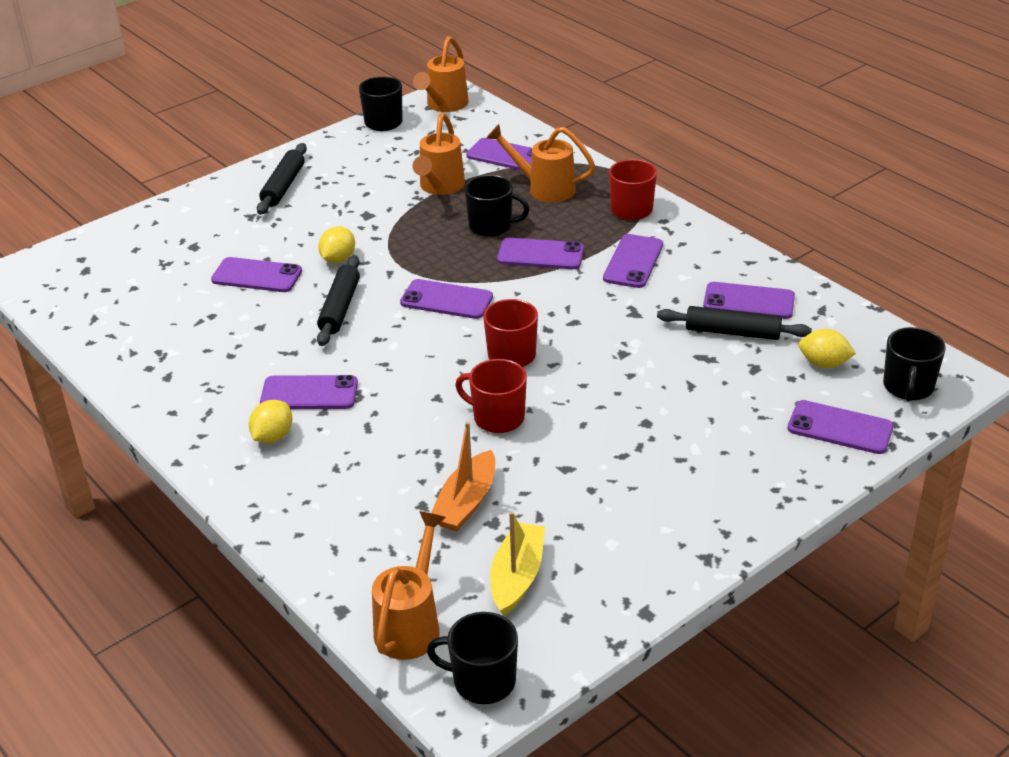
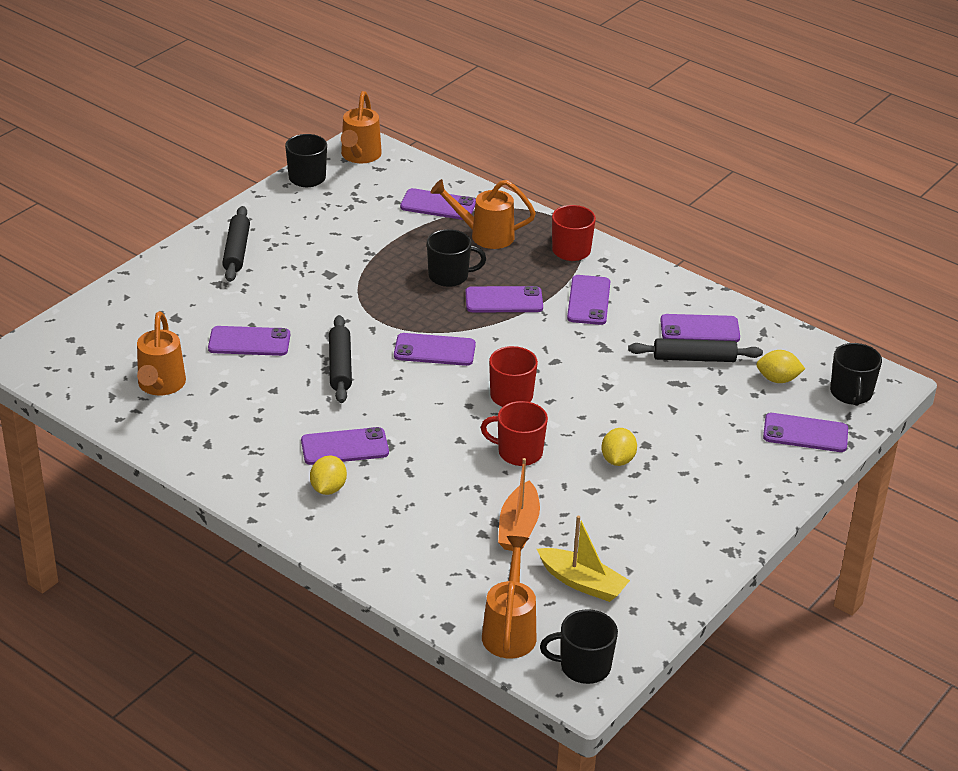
camera: 15 degrees left, 0 degrees up
(338, 259) = (319, 319): yellow lemon -> yellow lemon (617, 460)
(440, 187) = (387, 241): orange watering can -> orange watering can (160, 386)
(517, 576) = (582, 583): yellow boat -> yellow boat turned 120 degrees clockwise

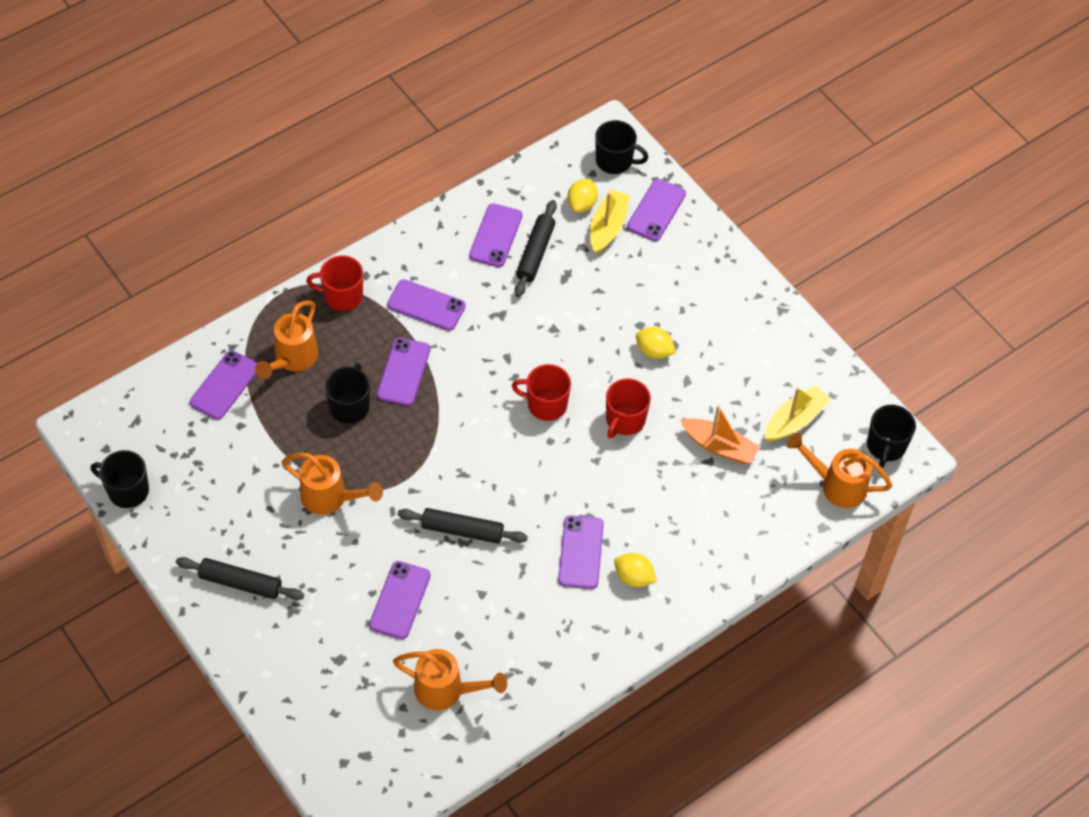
camera: 75 degrees left, 20 degrees up
(359, 156) = (105, 433): orange watering can -> orange watering can (330, 498)
(434, 350) = (462, 447): purple phone -> none
(760, 402) = (608, 227): none -> yellow boat

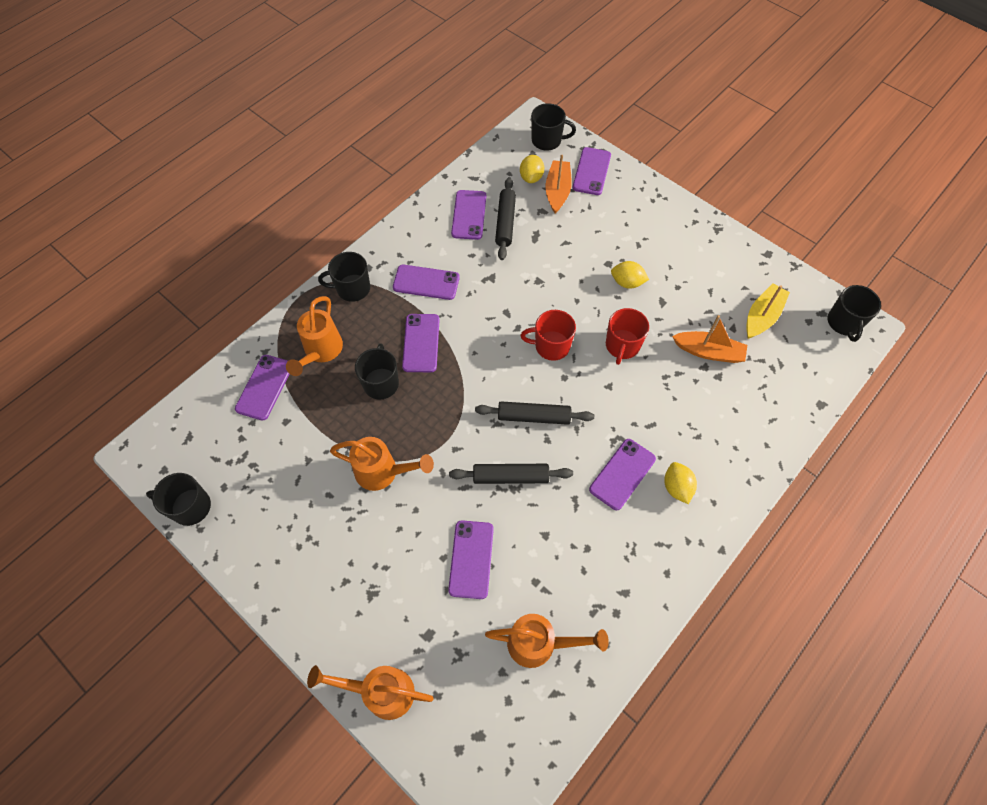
camera: 10 degrees left, 5 degrees up
(240, 583) = (316, 576): black rolling pin -> black rolling pin (533, 416)
(342, 296) = (352, 288): red mug -> black mug
(580, 552) = (622, 474): purple phone -> purple phone turned 45 degrees clockwise
(608, 227) = (557, 191): yellow boat -> orange boat
(634, 577) = (676, 487): yellow lemon -> yellow lemon turned 60 degrees clockwise
(836, 485) = (818, 365): orange watering can -> orange watering can (381, 691)

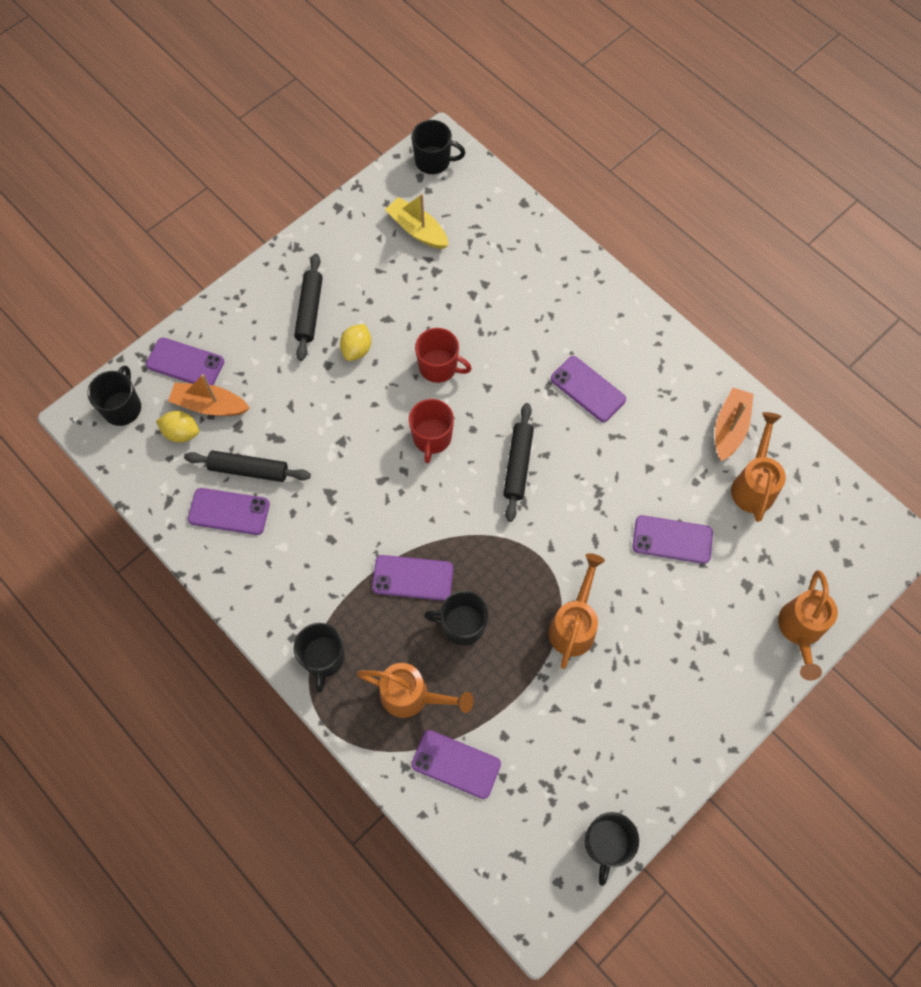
camera: 85 degrees left, 5 degrees up
(426, 282) = (326, 568): purple phone -> none
(510, 477) = (586, 494): black rolling pin -> black rolling pin (310, 311)
(676, 487) = (604, 343): yellow lemon -> none
(708, 352) = (455, 287): orange boat -> orange boat (729, 428)

